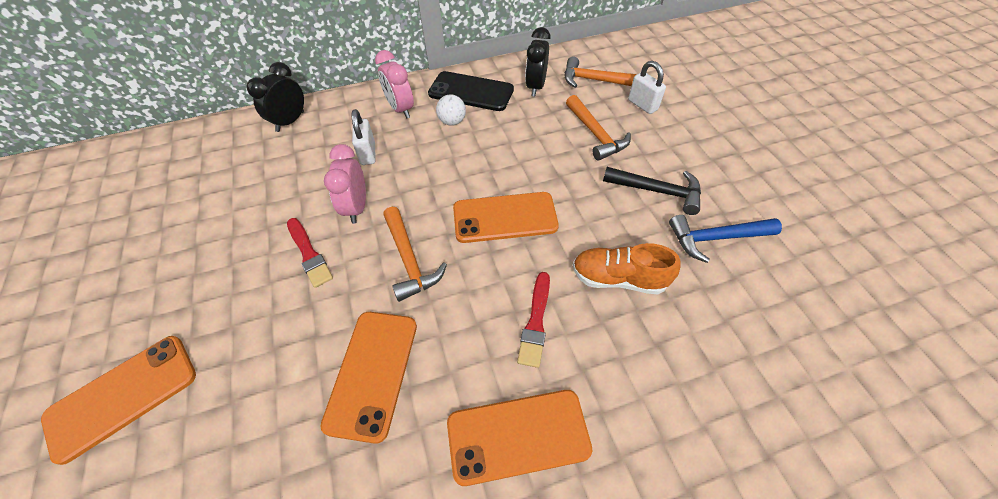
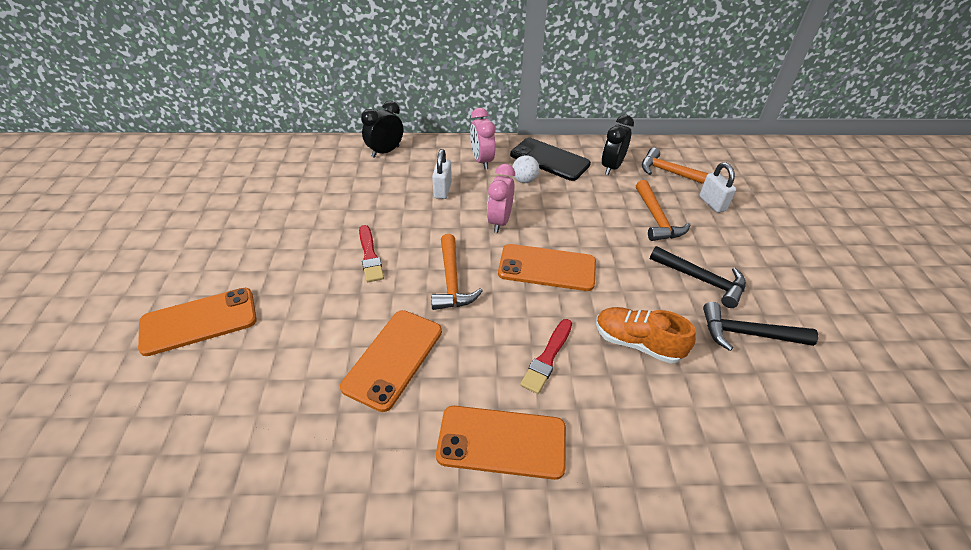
camera: 15 degrees right, 10 degrees down
(356, 207) = (420, 230): pink clock -> pink clock (499, 221)
(716, 238) = (748, 334): blue hammer -> black hammer

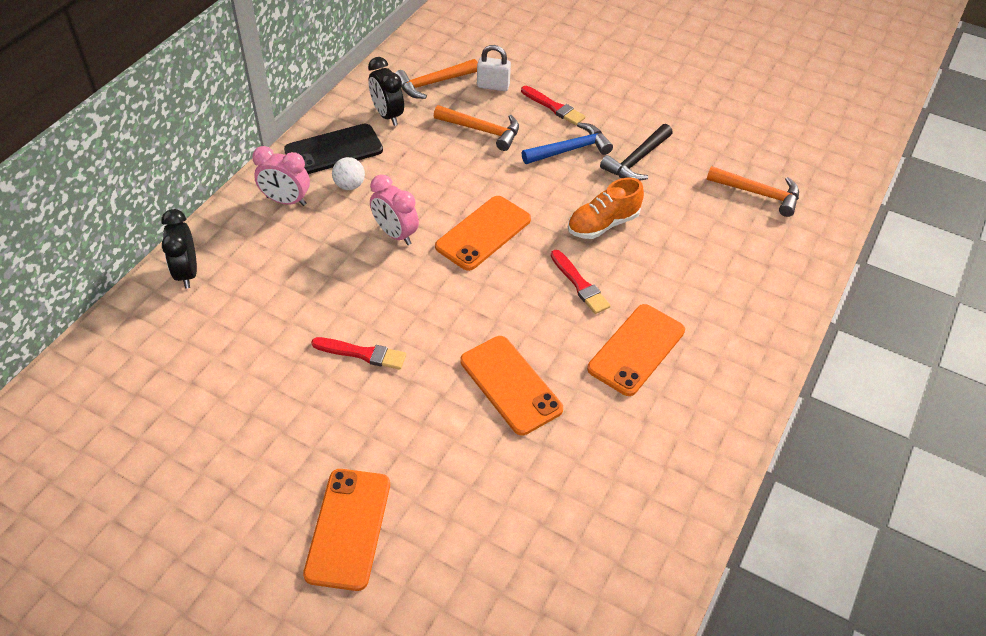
camera: 60 degrees left, 5 degrees up
(442, 190) = (307, 254): white padlock -> none
(452, 281) = (448, 305): orange hammer -> orange hammer (758, 193)
(701, 280) = (570, 149): black hammer -> blue hammer
(737, 248) = (553, 107): none -> red brush

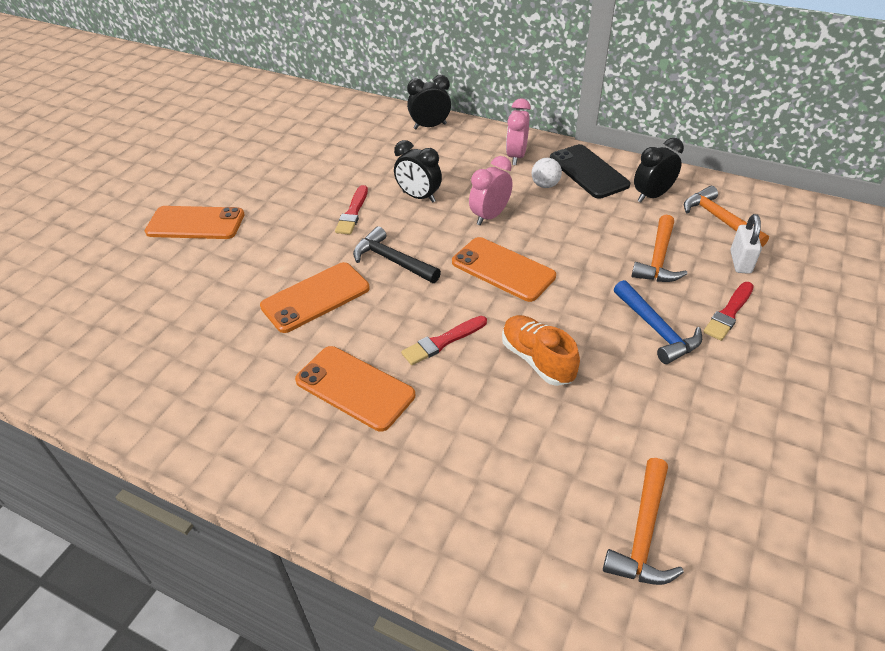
camera: 90 degrees right, 5 degrees down
(345, 291) = (419, 197): none -> black clock
(637, 160) = (662, 392): black hammer -> black hammer (392, 261)

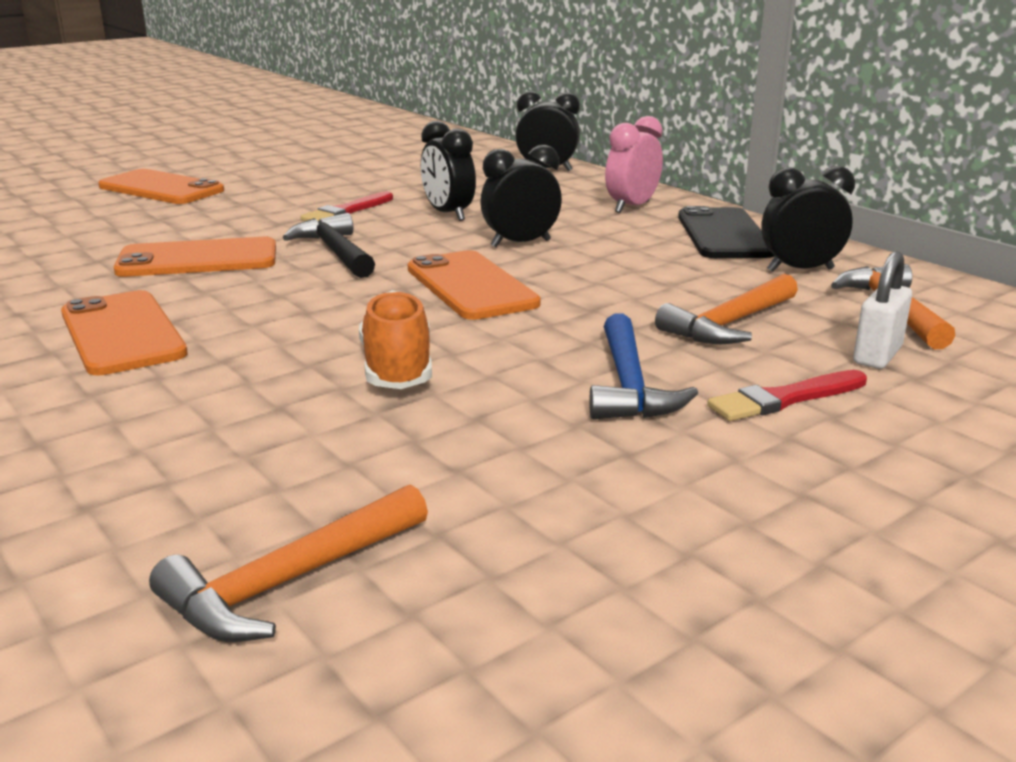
camera: 25 degrees right, 20 degrees down
(443, 341) = (293, 324): red brush -> none
(490, 216) = (520, 243): pink clock -> black clock
(545, 185) = (640, 234): white ball -> none

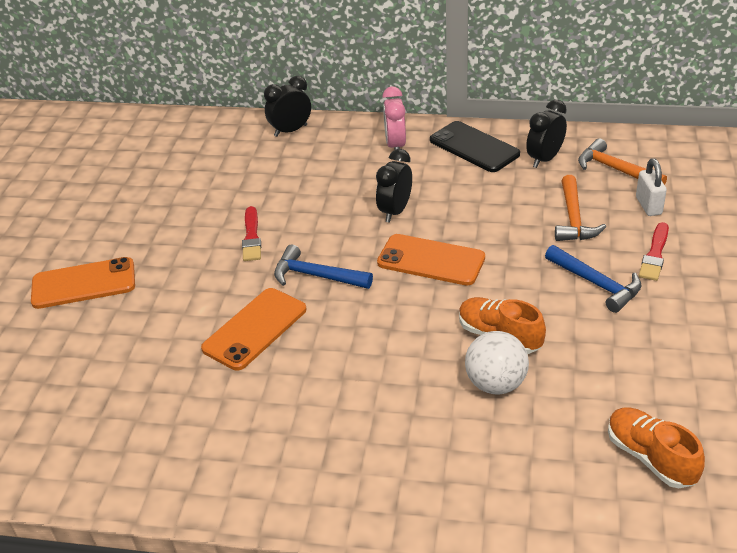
camera: 40 degrees left, 15 degrees up
(122, 333) = (337, 403): orange phone -> none
(290, 581) = (650, 457): orange hammer -> orange shoe
(294, 401) = (495, 384): none -> white ball
(335, 252) = (316, 276): black hammer -> blue hammer
(448, 214) = (313, 207): black clock -> none

